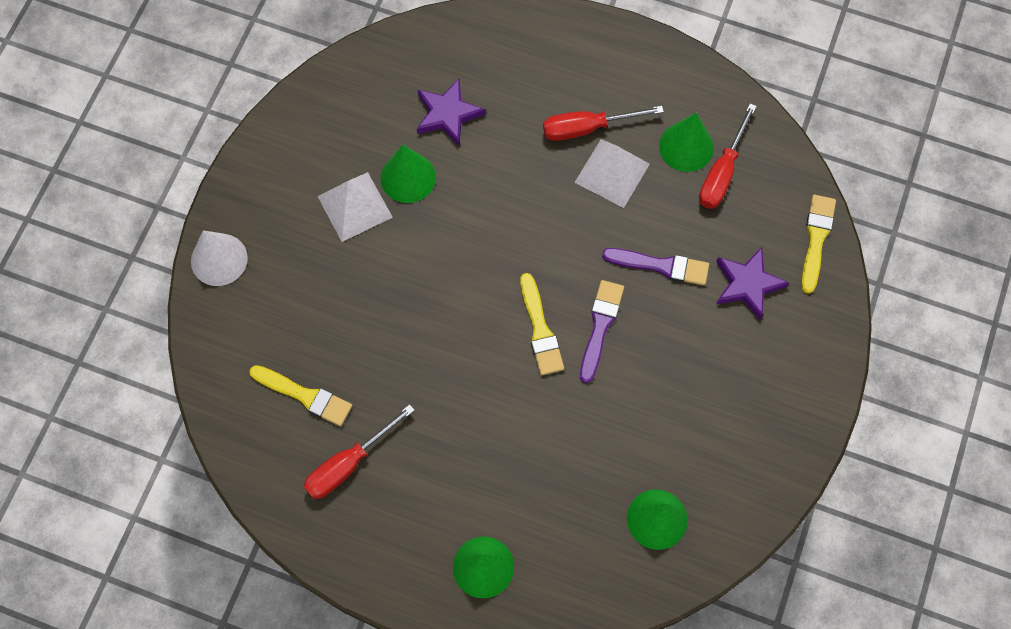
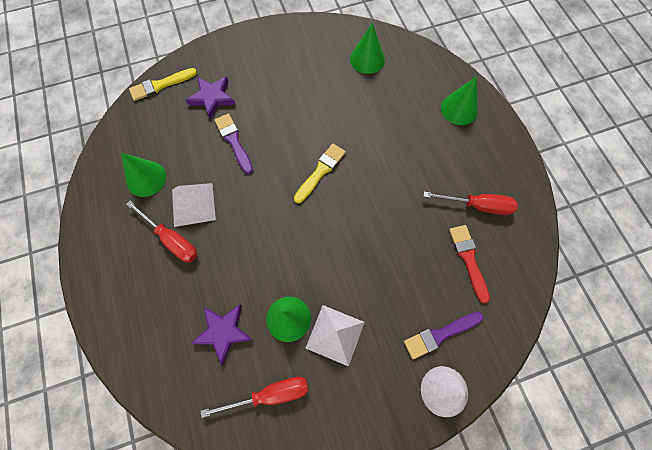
camera: 130 degrees left, 0 degrees up
(305, 396) = (468, 259): yellow brush -> red brush
(600, 326) = (293, 145): purple brush -> purple brush (440, 334)
(722, 172) = (150, 150): red screwdriver -> red screwdriver (270, 394)

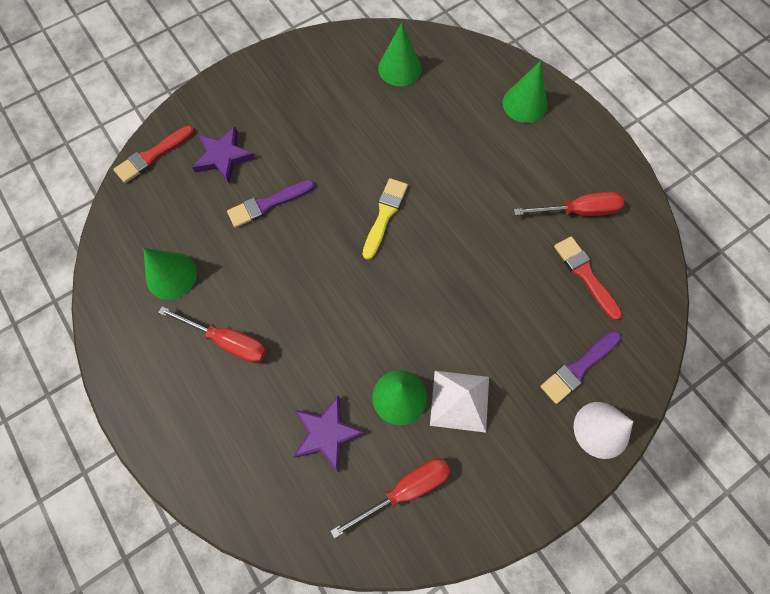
camera: 15 degrees left, 0 degrees up
(161, 85) = (152, 156): yellow brush -> red brush
(193, 204) = (241, 292): white pyramid -> none
(234, 141) = (268, 204): purple brush -> purple brush turned 75 degrees counterclockwise

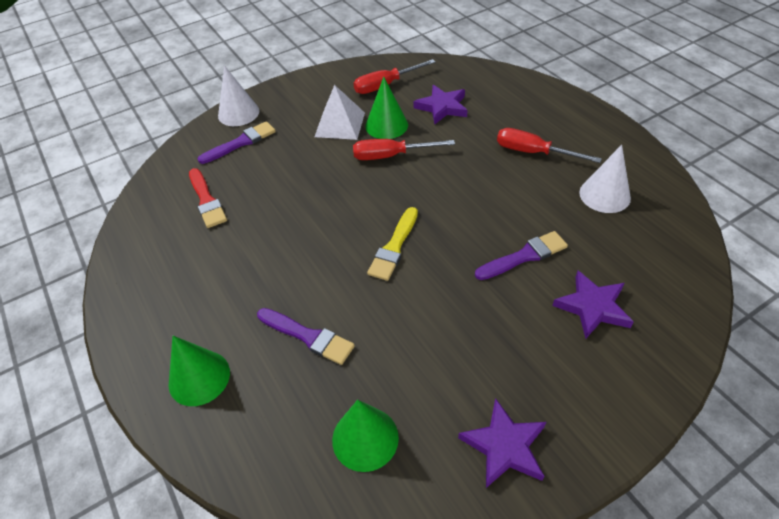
camera: 175 degrees left, 20 degrees down
(152, 156) = (684, 308): red brush -> none
(171, 275) = (604, 195): green cone -> white cone
(310, 65) = (504, 446): none -> purple star
(450, 133) = (308, 336): none -> purple brush
(578, 211) = (188, 252): red screwdriver -> red screwdriver (391, 156)

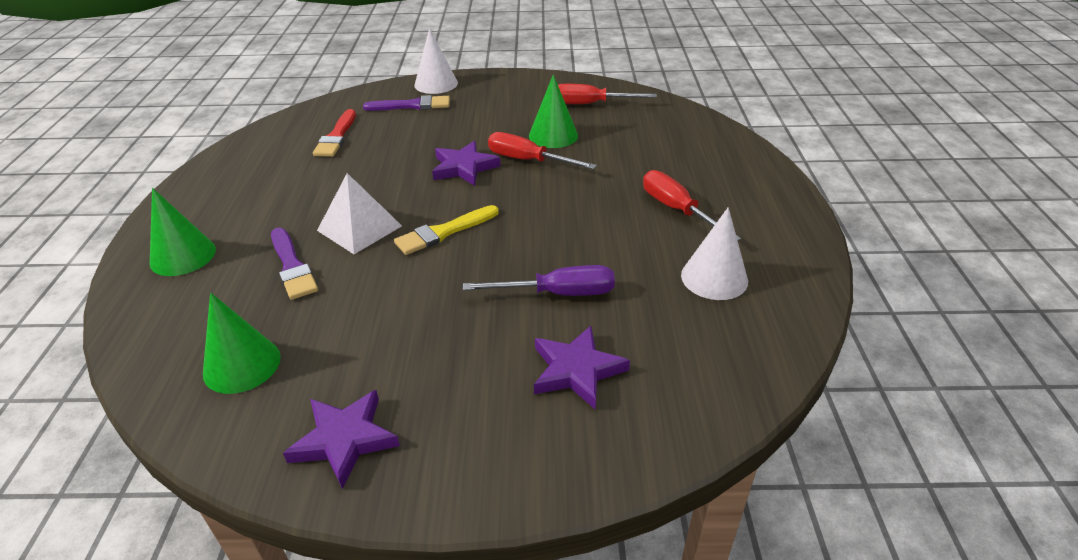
camera: 30 degrees right, 10 degrees down
(340, 124) = (511, 120): white pyramid -> white pyramid (359, 228)
(442, 107) = (626, 139): purple star -> purple star (464, 167)
(524, 256) = (558, 293): purple brush -> purple screwdriver

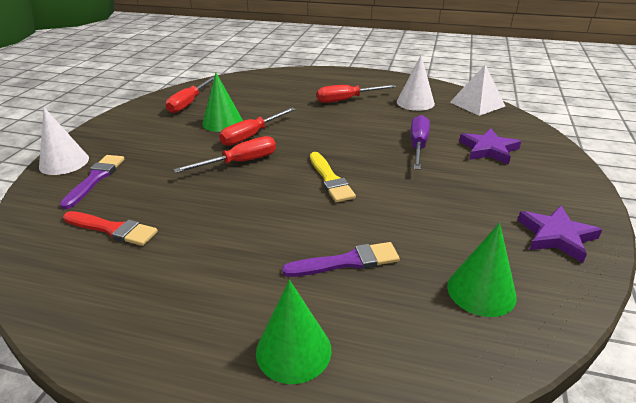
camera: 75 degrees left, 5 degrees down
(359, 228) = (302, 220): white pyramid -> white pyramid (477, 104)
(464, 167) = (240, 162): purple star -> red screwdriver

